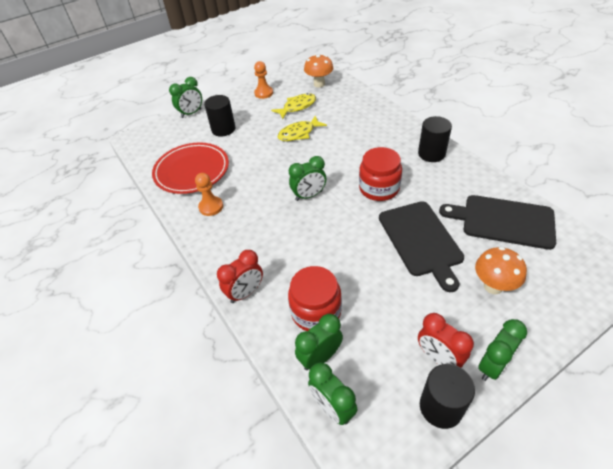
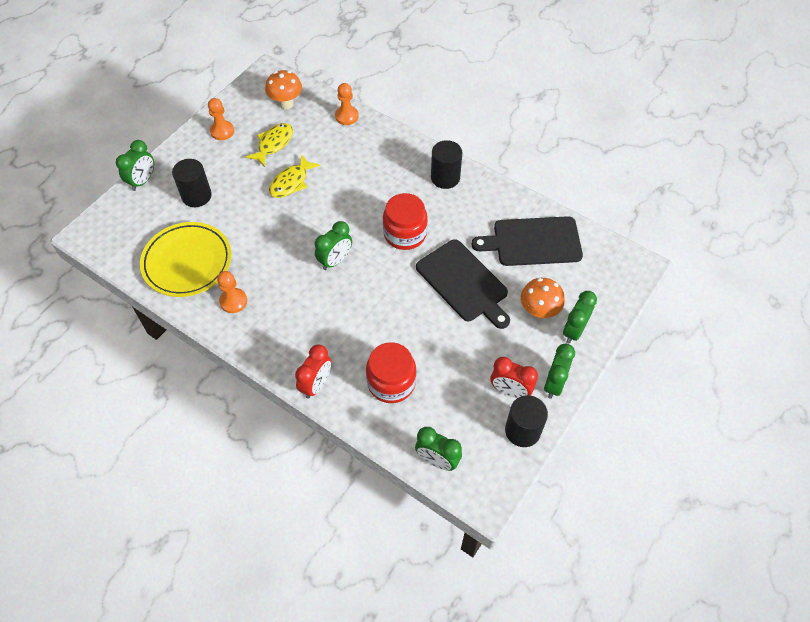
camera: 25 degrees left, 10 degrees up
(192, 171) = (187, 262): red plate -> yellow plate
(320, 357) = (411, 422): green clock -> green clock (574, 331)
(363, 98) = (346, 116): none -> orange pawn

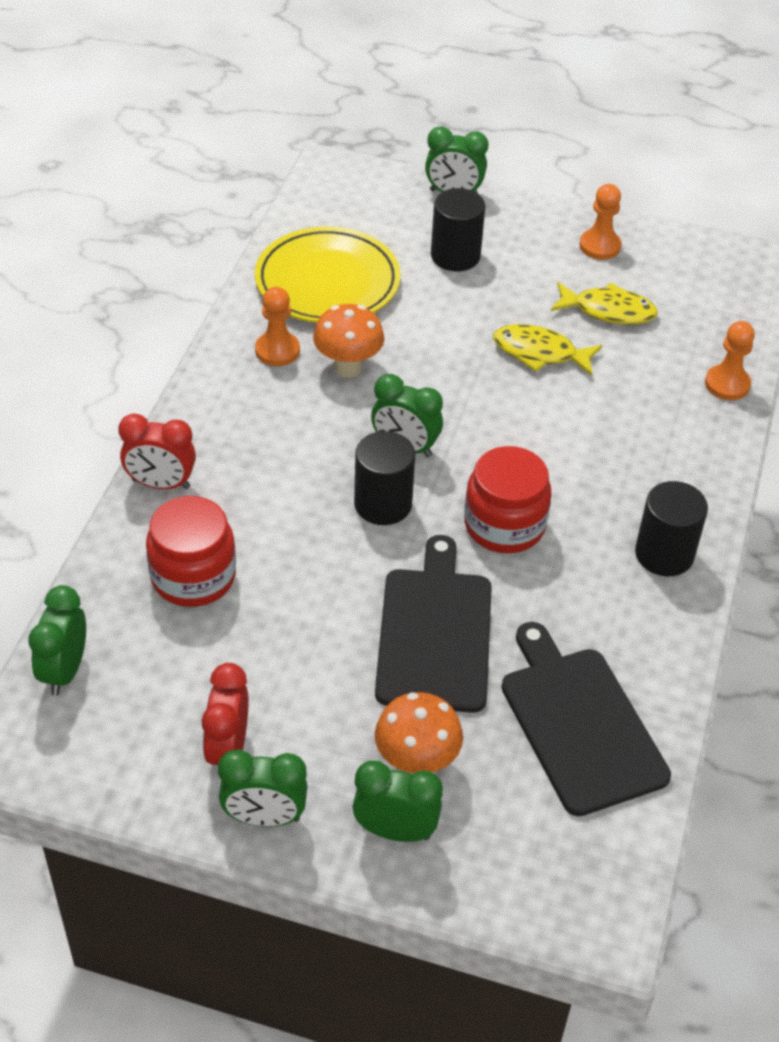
camera: 70 degrees right, 10 degrees down
(286, 104) = (706, 302): orange mushroom -> orange mushroom (348, 367)
(464, 283) = (434, 633): black cutting board -> black cutting board turned 150 degrees clockwise
(522, 430) = (152, 784): black cylinder -> black cylinder (383, 504)

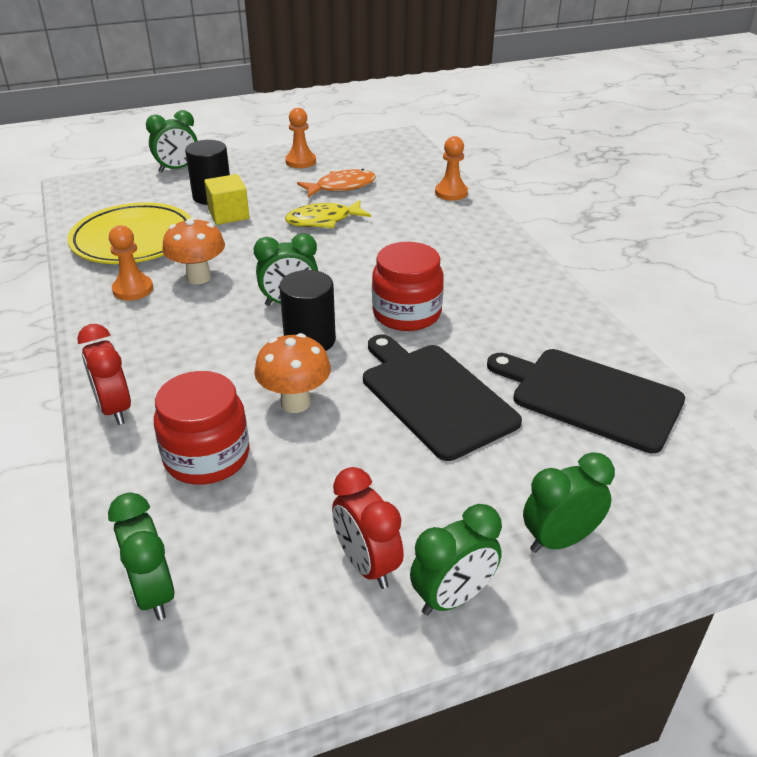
camera: 35 degrees left, 10 degrees down
(161, 484) = (115, 409): red clock -> red clock turned 90 degrees clockwise
(416, 763) = (519, 484): orange mushroom -> orange mushroom (295, 403)
(449, 293) = (229, 214): none -> yellow cube
(608, 311) = (341, 187): yellow fish -> orange fish
(664, 554) = (520, 283): black cylinder -> none

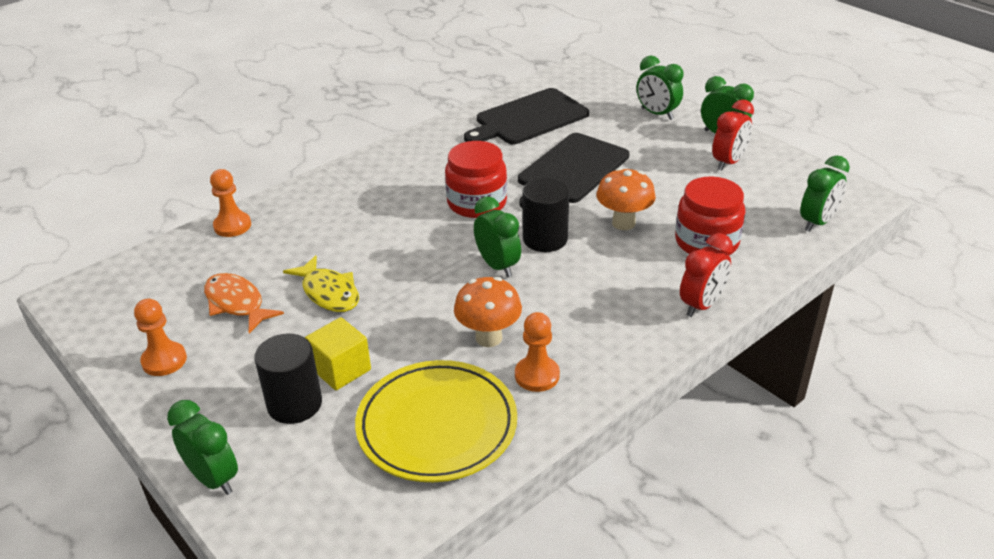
camera: 110 degrees left, 0 degrees up
(590, 397) = (528, 118): black cutting board -> black cutting board turned 45 degrees clockwise

